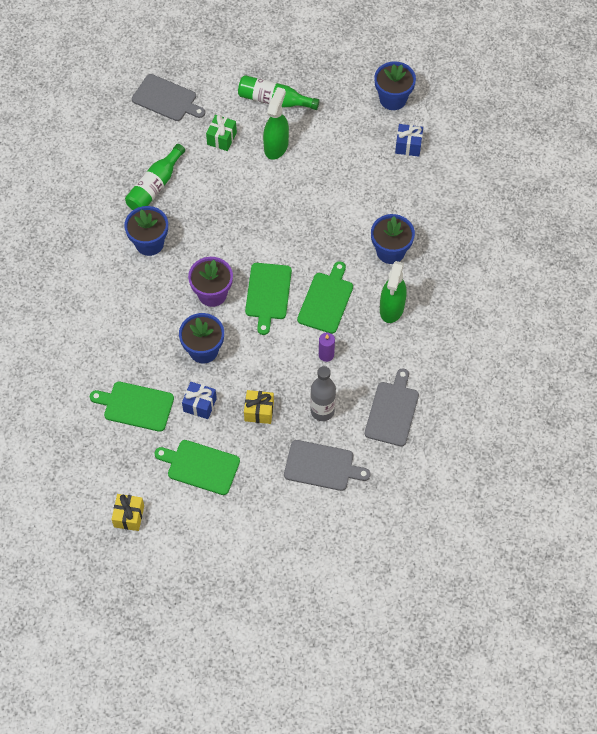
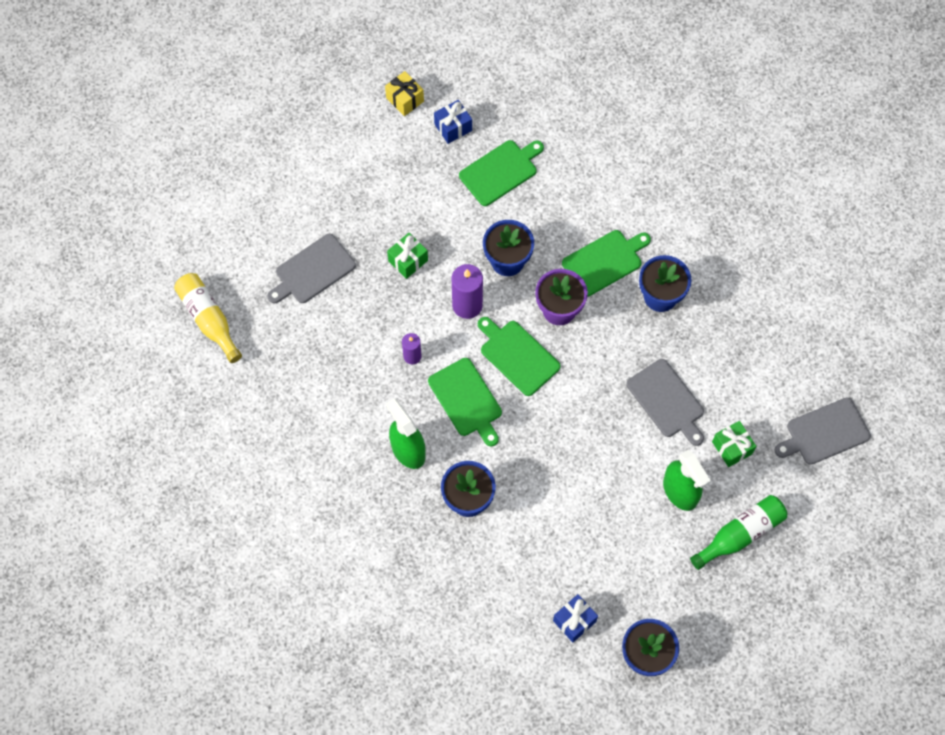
camera: 130 degrees right, 5 degrees up
(155, 186) = (723, 346): green bottle -> none
(200, 405) = (456, 220): blue gift -> blue gift (453, 127)
(200, 466) = (399, 180): green cutting board -> green cutting board (604, 261)
(259, 350) = (467, 305): none -> purple candle
(259, 411) = (408, 260): yellow gift -> green gift
(322, 411) = (362, 310): grey bottle -> none
(392, 411) = (309, 366): grey cutting board -> grey cutting board (667, 401)
(420, 503) = (209, 319): none -> yellow bottle

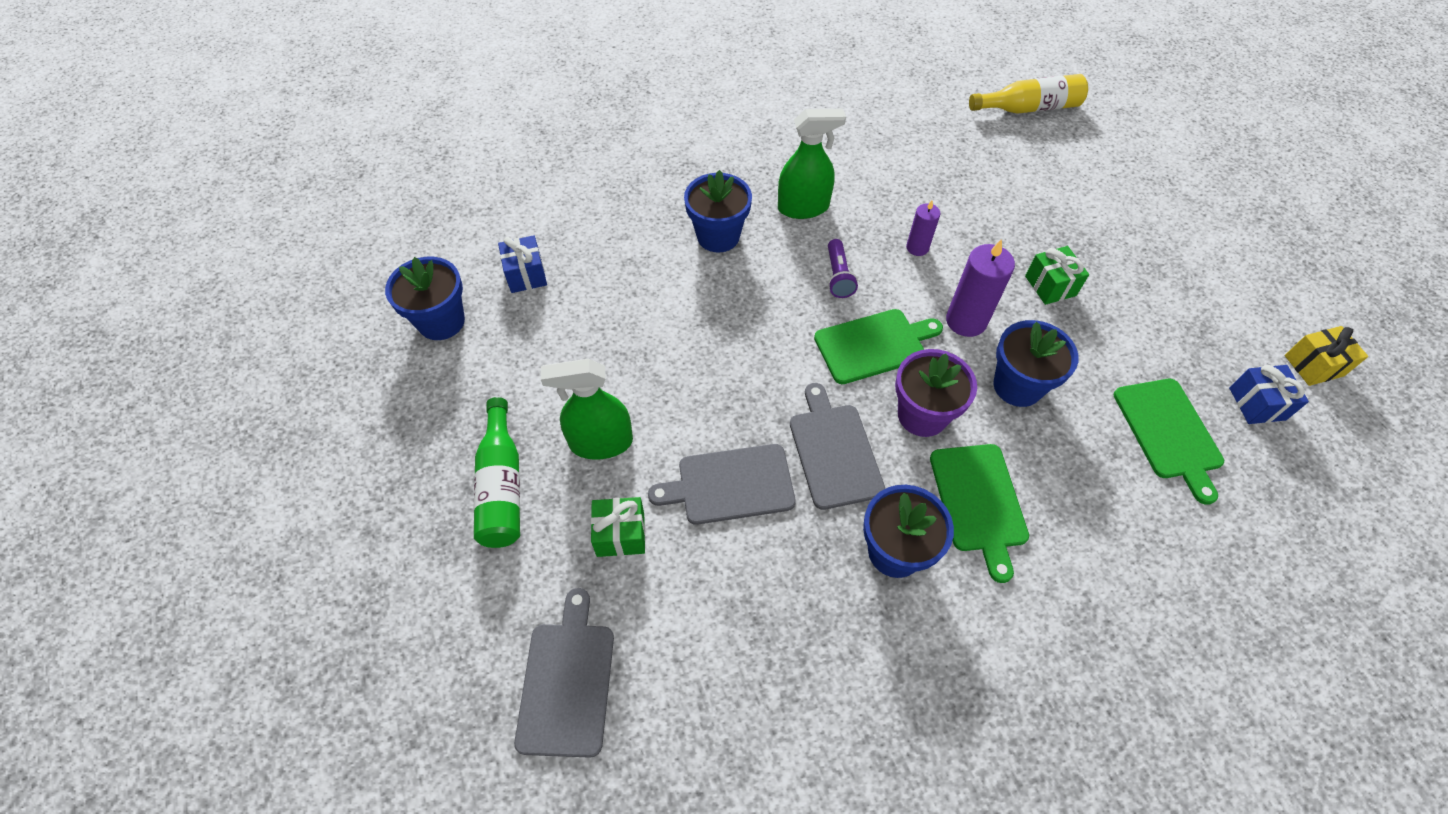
camera: 115 degrees right, 10 degrees down
(313, 271) = (1063, 199): grey cutting board -> grey cutting board (834, 451)
(467, 400) = (838, 276): green cutting board -> purple flashlight

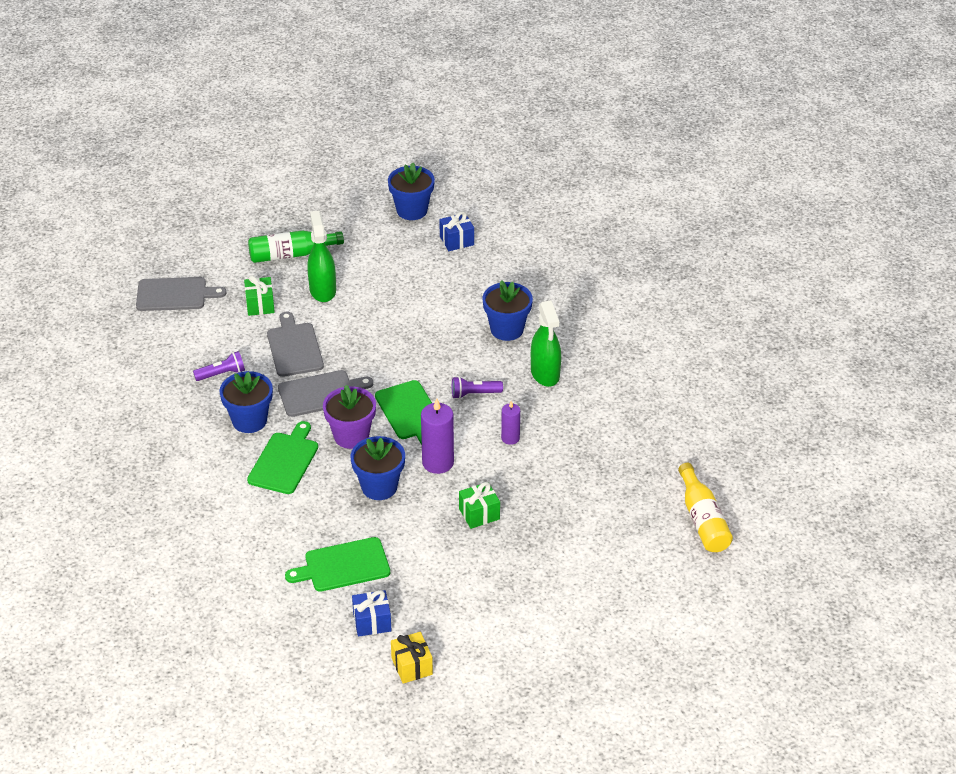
camera: 85 degrees right, 15 degrees down
(785, 595) = (222, 374): none -> purple flashlight
(979, 502) = (284, 461): green cutting board -> green cutting board turned 120 degrees clockwise

